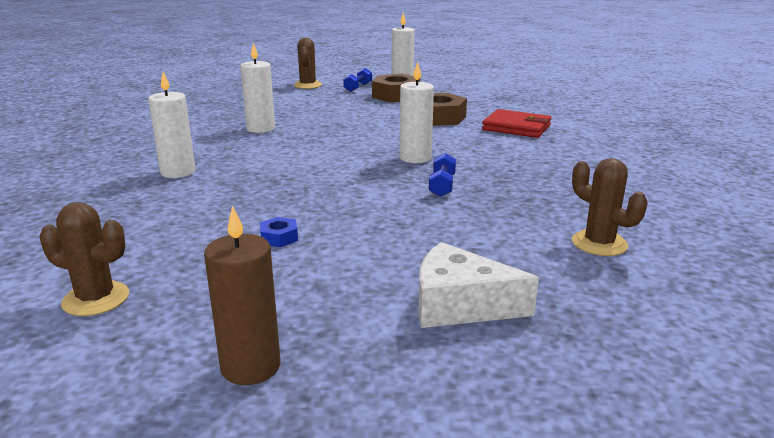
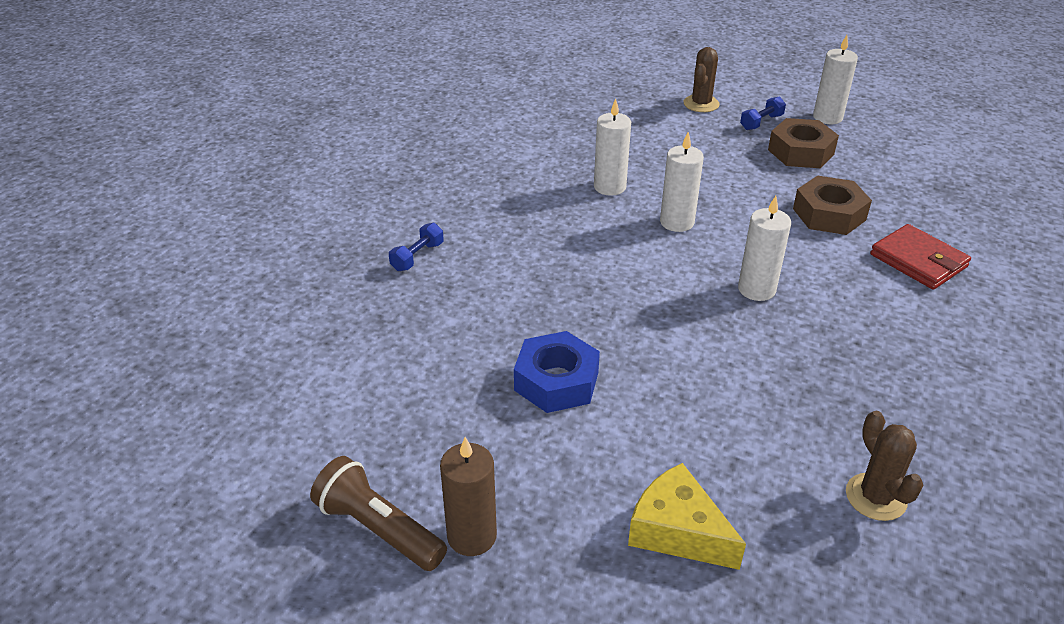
camera: 25 degrees right, 15 degrees up
(96, 299) = (380, 413): brown cactus -> none
(131, 392) = (379, 528): none -> brown flashlight
(178, 172) = (499, 247): white candle -> white candle (677, 222)
(279, 237) = (556, 381): blue nut -> blue nut, size x2.16
(442, 186) = (759, 349): blue dumbbell -> blue dumbbell (417, 257)
(459, 305) = (677, 531): white cheese -> yellow cheese

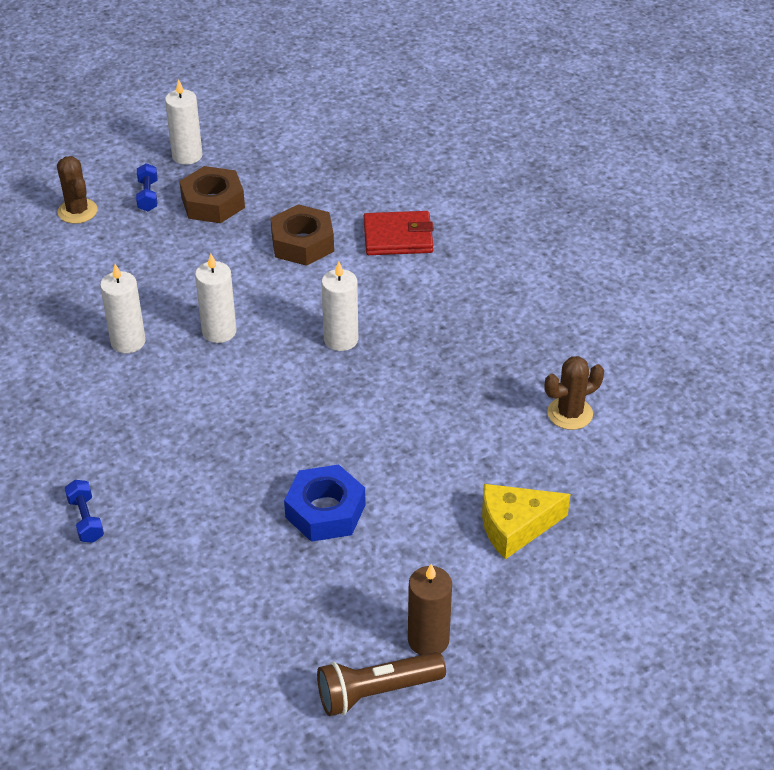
camera: 55 degrees left, 5 degrees up
(875, 497) = (570, 413): brown cactus -> brown cactus turned 45 degrees counterclockwise

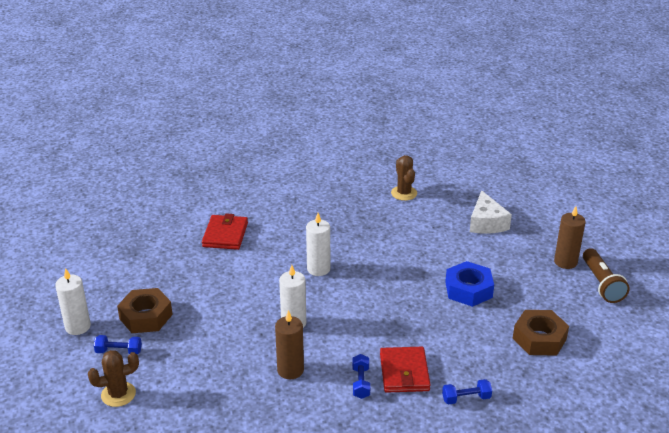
camera: 80 degrees left, 10 degrees down
(109, 410) = (361, 382): none -> blue dumbbell
(128, 342) = (290, 370): white candle -> brown candle
(132, 451) = (404, 372): none -> red wallet
(302, 243) = (213, 276): brown nut -> brown nut (539, 338)
(515, 527) = (486, 223): yellow cheese -> white cheese

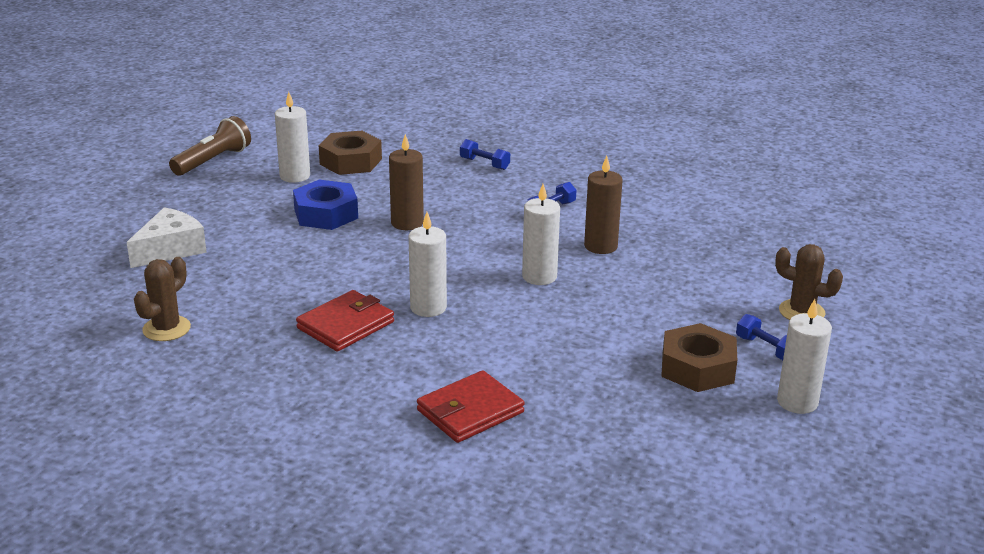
camera: 135 degrees left, 5 degrees down
(404, 372) = (502, 197): red wallet -> red wallet (345, 325)
(540, 304) = (295, 176): none -> white candle
(565, 262) = (196, 186): brown candle -> brown candle (407, 223)

